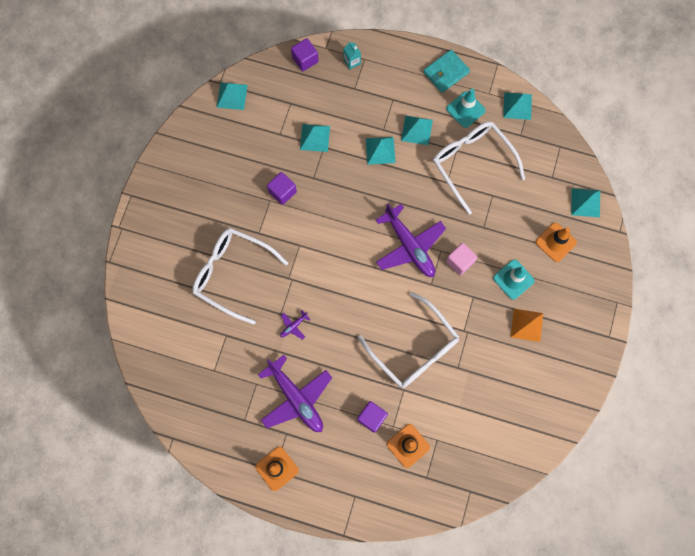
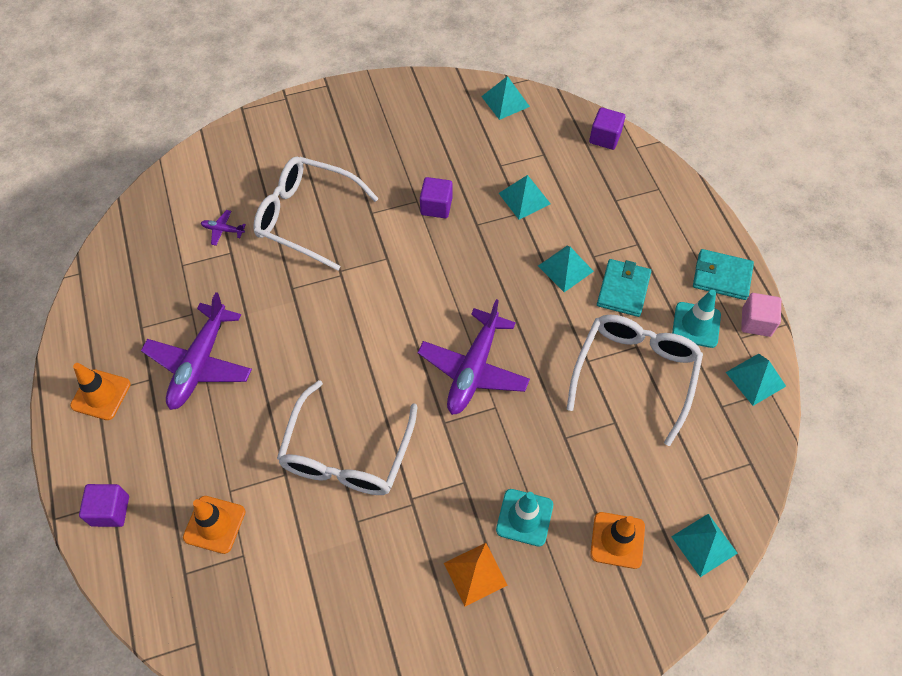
camera: 55 degrees right, 15 degrees down
(232, 274) = (306, 217): white glasses -> white glasses turned 60 degrees counterclockwise
(293, 326) = (286, 309): purple plane -> purple plane (223, 230)
(352, 62) = (644, 179): turquoise carton -> none
(372, 417) = (226, 459): purple cube -> purple cube (110, 510)
(416, 130) = (623, 289): turquoise pyramid -> turquoise wallet
(459, 262) = (498, 438): pink cube -> pink cube (756, 322)

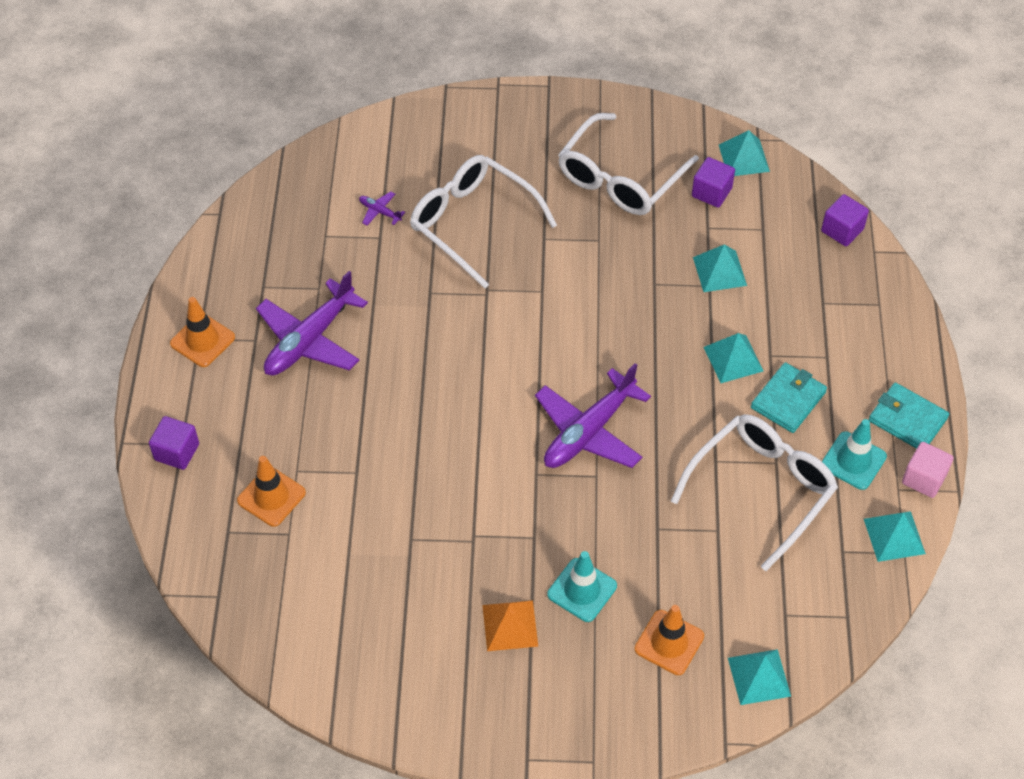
camera: 20 degrees right, 5 degrees down
(346, 454) = (425, 473): white glasses -> white glasses (619, 178)
(436, 206) = (617, 252): purple cube -> purple cube (711, 192)

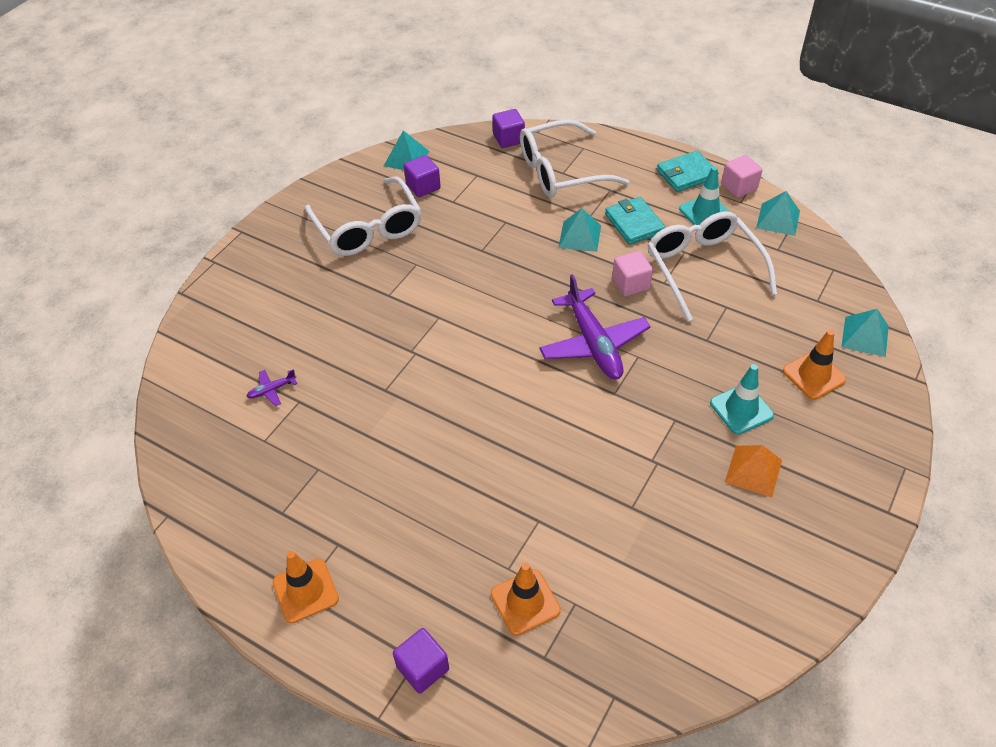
camera: 60 degrees left, 5 degrees down
(309, 340) = (370, 499): purple plane -> none
(472, 223) = (336, 333): white glasses -> white glasses (560, 171)
(693, 431) = (630, 284): none -> pink cube
(720, 271) = (497, 211): turquoise pyramid -> none

